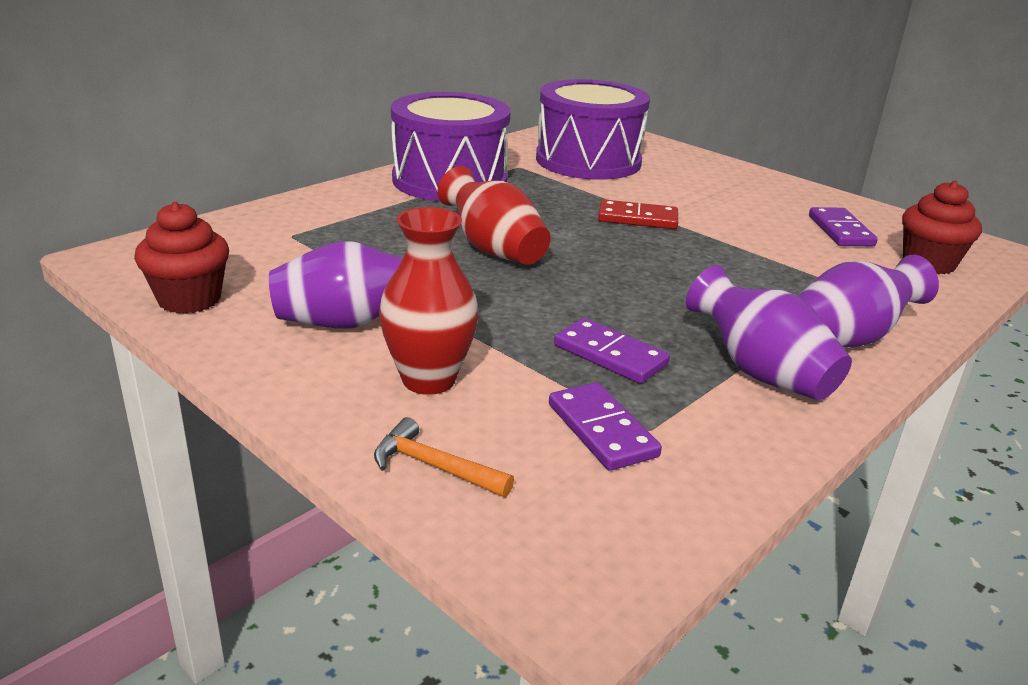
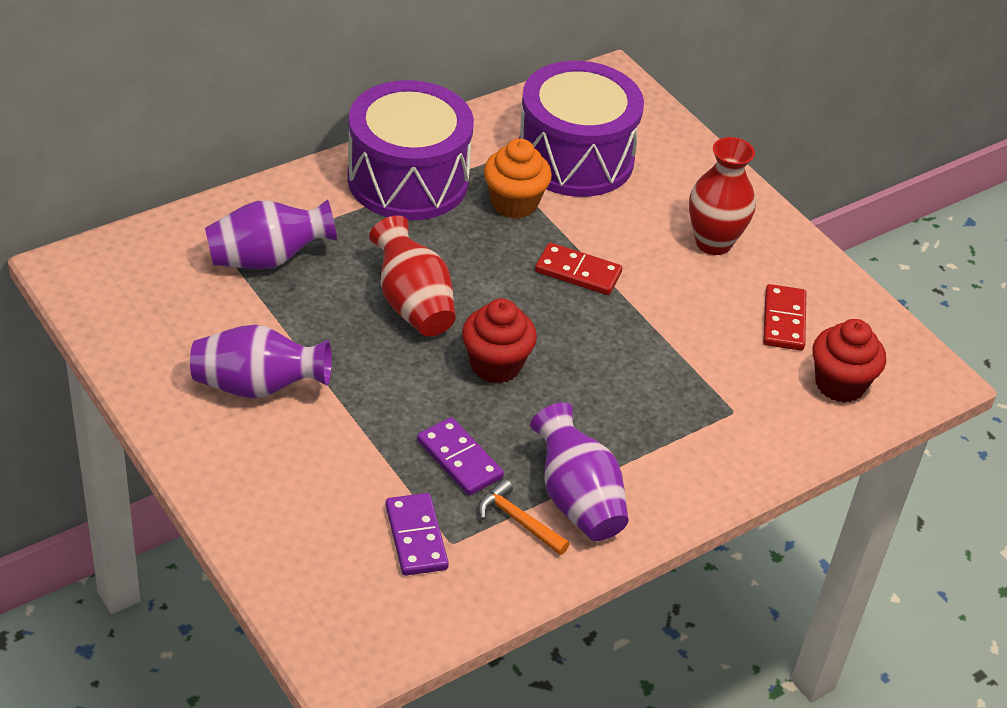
camera: 10 degrees right, 15 degrees up
(189, 299) = (129, 337): red cupcake -> red cupcake (496, 365)
(428, 380) = (302, 463): red vase -> red vase (713, 242)
(434, 466) = (281, 549): orange hammer -> orange hammer (518, 521)
(553, 186) = (514, 203): none -> orange cupcake
(840, 231) = (784, 320): purple domino -> red domino
(847, 339) = (680, 473): purple vase -> purple vase (267, 259)

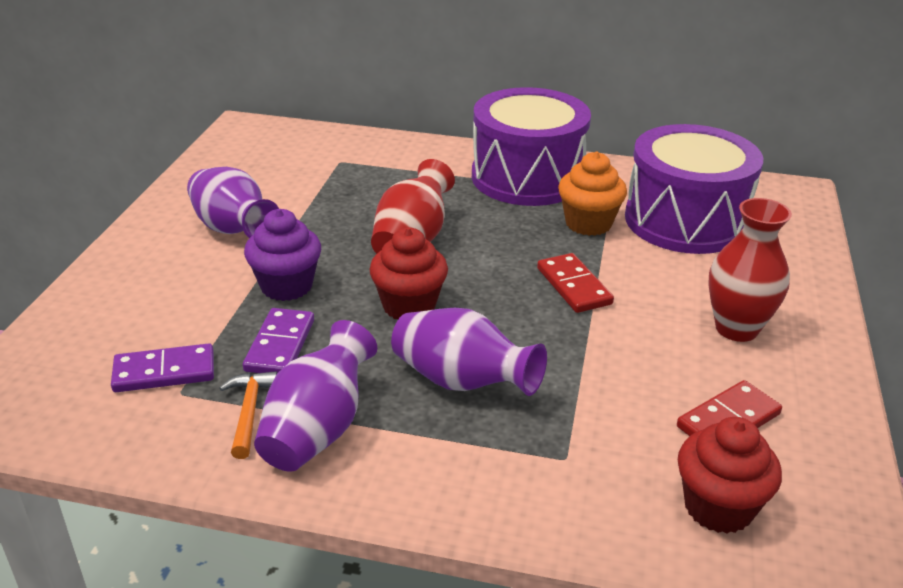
camera: 50 degrees right, 10 degrees down
(267, 259) = (360, 173): purple vase -> purple vase (462, 382)
(385, 409) = (286, 286): none -> purple cupcake
(416, 537) = (164, 372): purple domino -> purple domino turned 45 degrees clockwise

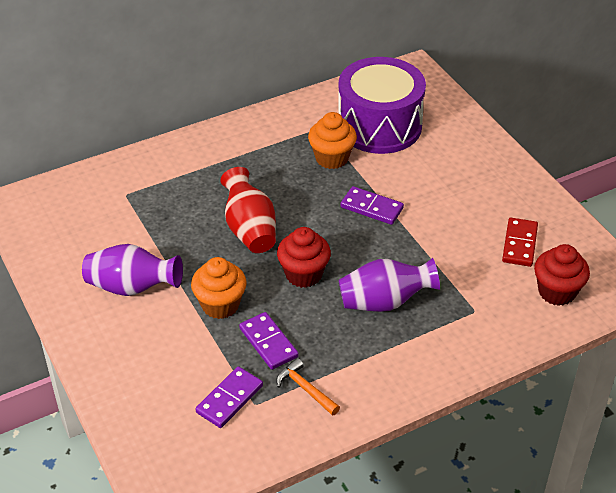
camera: 40 degrees left, 10 degrees up
(286, 286) = (220, 305): purple cupcake -> orange cupcake
(318, 429) = (350, 374): purple vase -> none
(527, 177) = (258, 141): purple drum -> none
(573, 286) = (371, 208): red domino -> purple domino
(736, 328) = (473, 187): red vase -> none

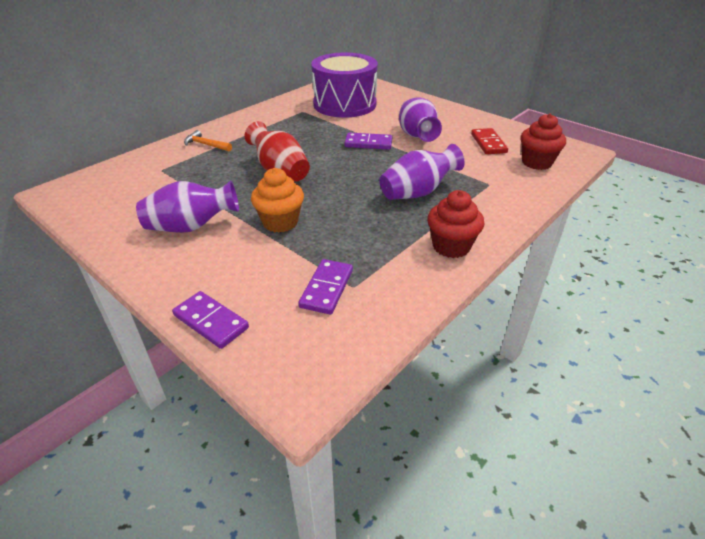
camera: 20 degrees left, 5 degrees down
(268, 343) = (338, 238): purple domino -> purple domino (211, 322)
(303, 274) = (341, 189): red cupcake -> red cupcake (451, 246)
(305, 389) = (392, 264): orange hammer -> orange hammer (206, 145)
(332, 158) = (321, 124): orange cupcake -> none
(438, 209) = (417, 136): none -> purple vase

